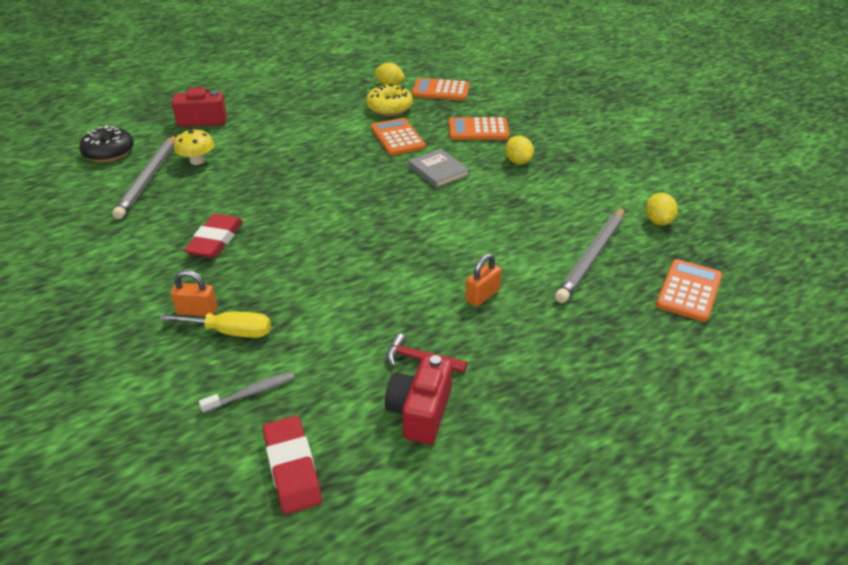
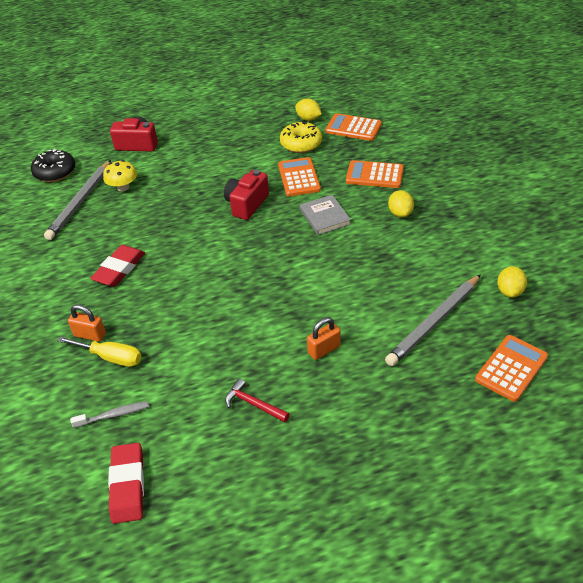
camera: 15 degrees right, 5 degrees up
(420, 412) = (239, 452): red camera -> red camera (247, 204)

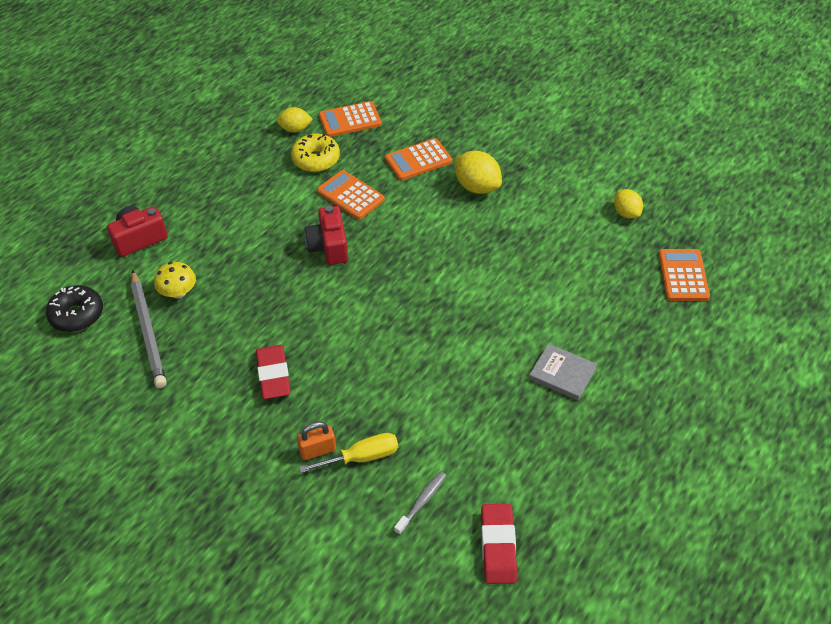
camera: 40 degrees left, 5 degrees up
(128, 485) = (498, 546): red eraser -> red eraser turned 45 degrees clockwise
(253, 404) = (527, 419): red hammer -> none
(324, 217) = (415, 223): grey book -> grey book (562, 374)
(324, 349) = (536, 341): orange padlock -> none
(400, 213) = (477, 187): yellow lemon -> yellow lemon, size x1.55
(434, 322) = (596, 270): grey pencil -> none

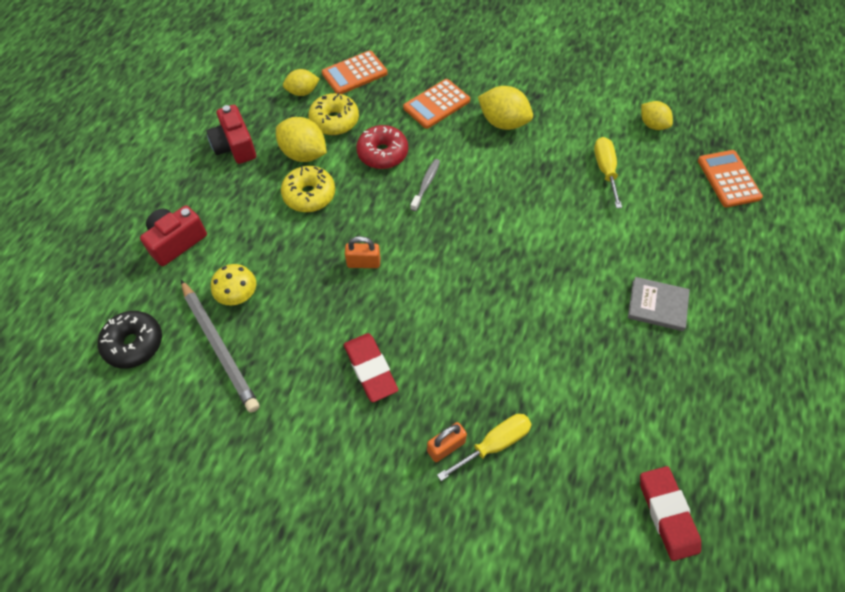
camera: 15 degrees left, 10 degrees up
(270, 220) = (309, 195): none -> yellow donut
(277, 184) = (304, 154): none -> yellow lemon
(299, 286) = (363, 263): none -> orange padlock
(329, 247) = (379, 213): red camera -> red camera (235, 146)
(350, 195) = (382, 153): orange calculator -> red donut
(422, 502) = (573, 481): grey toothbrush -> grey toothbrush (426, 184)
(561, 246) = (605, 170): none -> yellow screwdriver

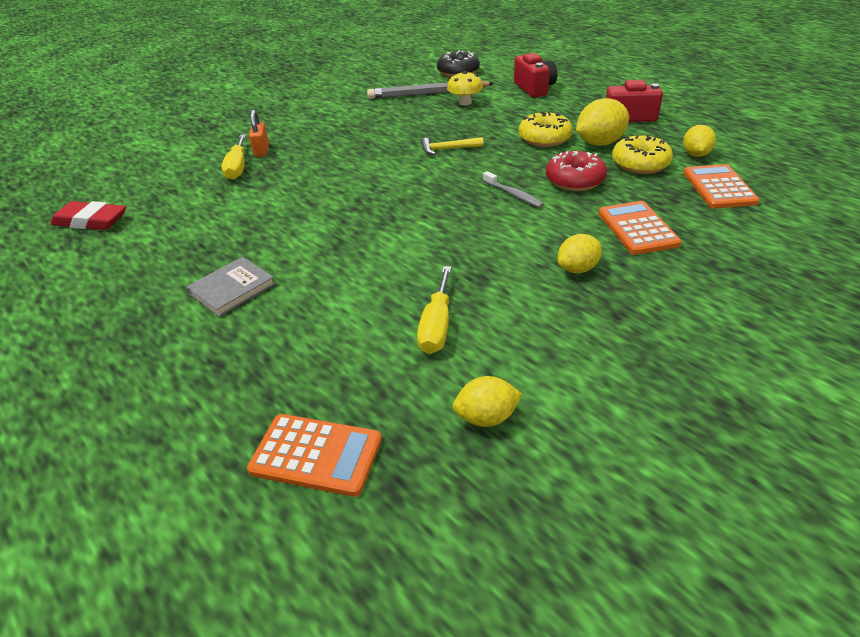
camera: 120 degrees right, 20 degrees down
(363, 263) = (448, 149): orange padlock -> yellow hammer
(370, 369) = (351, 136): red eraser -> none
(503, 122) = (577, 269): yellow lemon -> yellow lemon, size x0.64
(605, 170) = (436, 326): yellow screwdriver -> yellow screwdriver turned 75 degrees clockwise

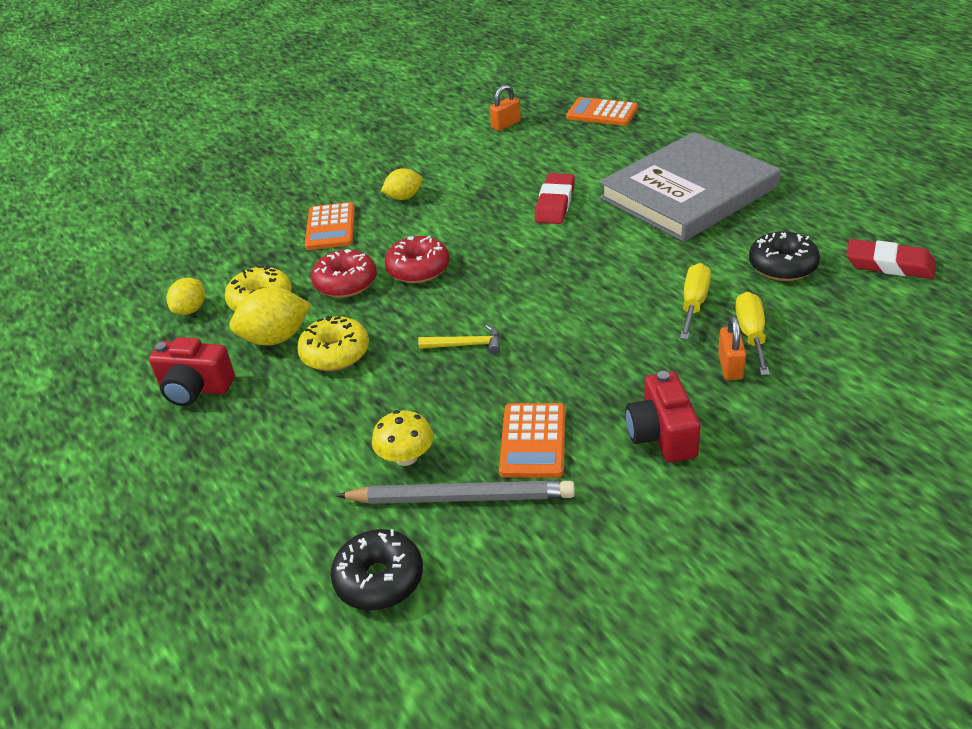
camera: 170 degrees left, 0 degrees up
(182, 215) = (782, 266): none -> black donut
(232, 289) = (688, 193): grey book -> grey book, size x2.45
(390, 268) = (555, 203): none -> red eraser
(436, 326) = (524, 165): yellow screwdriver -> yellow screwdriver (694, 303)
(486, 417) = (506, 125): yellow lemon -> orange padlock
(513, 195) = (418, 269): grey toothbrush -> red donut
(534, 88) = (272, 487): red camera -> red camera (662, 435)
(719, 187) = (217, 265): orange calculator -> orange calculator (533, 441)

